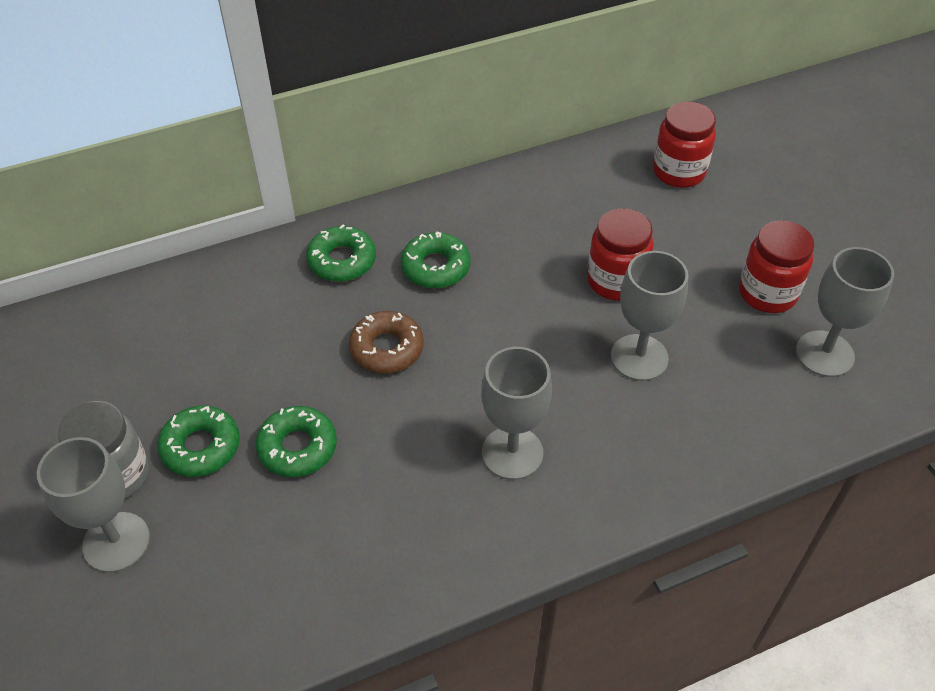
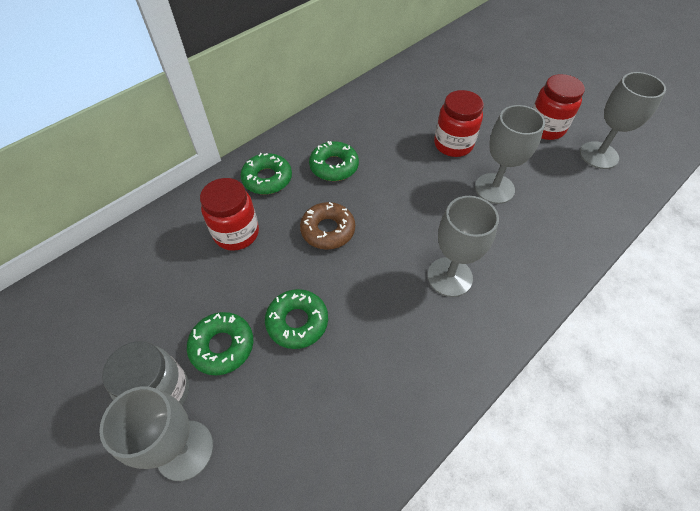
camera: 20 degrees left, 5 degrees up
(678, 172) = (453, 71): red jar -> red jar (236, 233)

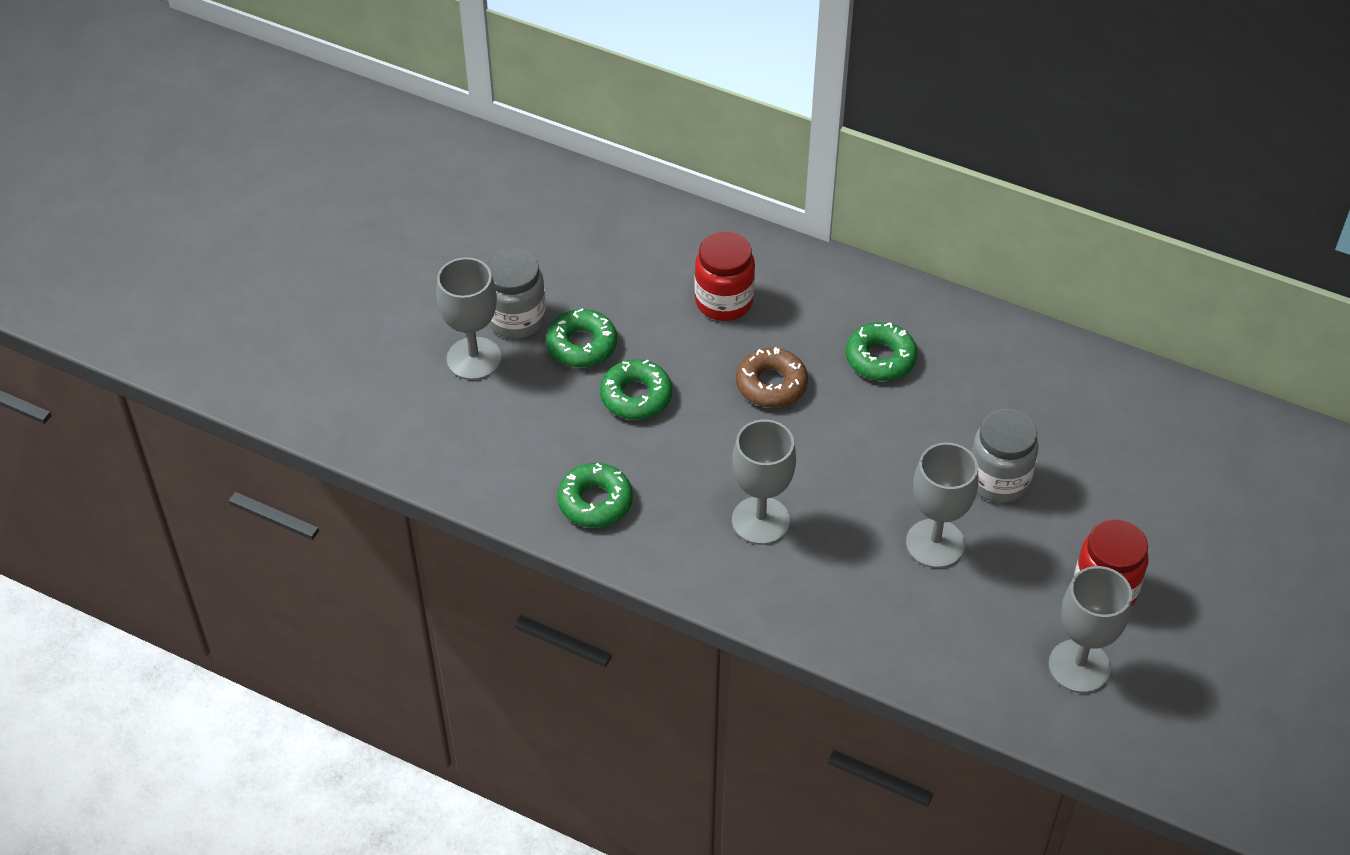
camera: 70 degrees right, 5 degrees down
(267, 179) = (821, 298): green donut -> green donut (595, 502)
(453, 144) = (998, 480): red jar -> grey jar

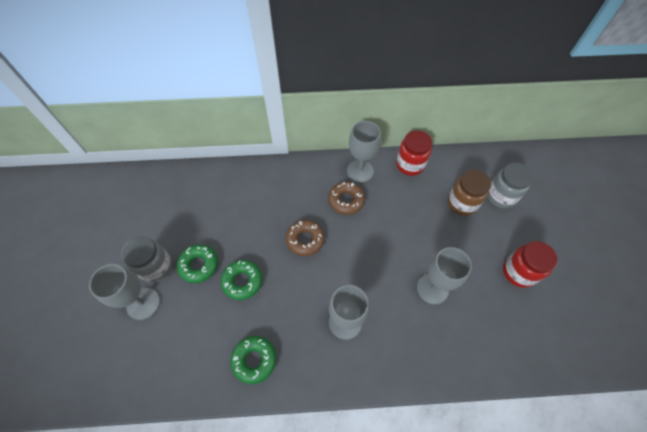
camera: 30 degrees left, 10 degrees up
(724, 301) = (257, 206): red jar -> red jar (410, 165)
(880, 358) = (346, 200): green donut -> brown donut
(998, 480) = (436, 238): grey jar -> grey jar (500, 196)
(1079, 666) = (538, 321): grey goblet -> grey goblet (360, 171)
(1088, 452) = (462, 203): none -> brown jar

